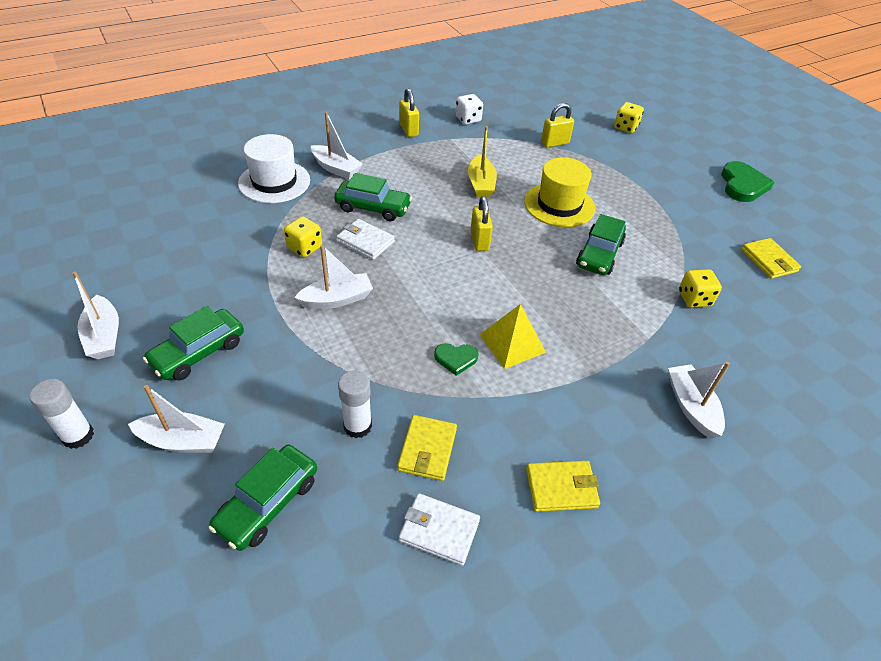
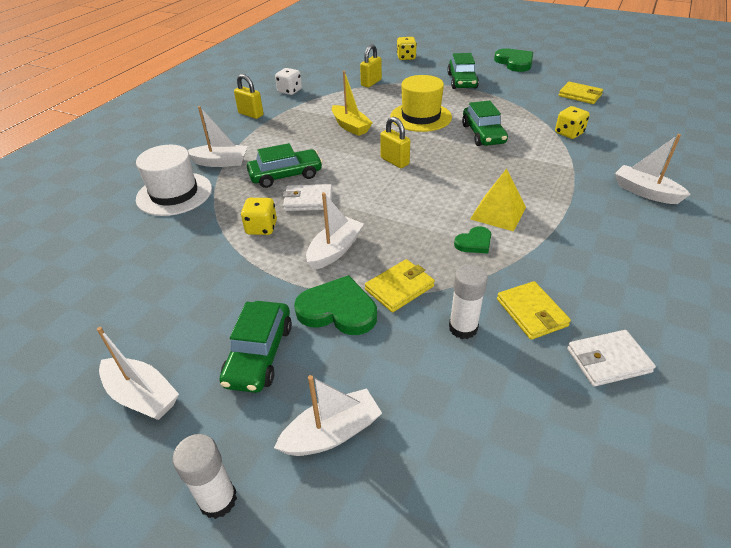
camera: 30 degrees left, 5 degrees down
(267, 503) = (466, 430): green car -> green car (462, 81)
(284, 351) = (338, 310): none -> green heart
(561, 488) = (641, 282): yellow wallet -> yellow wallet (399, 288)

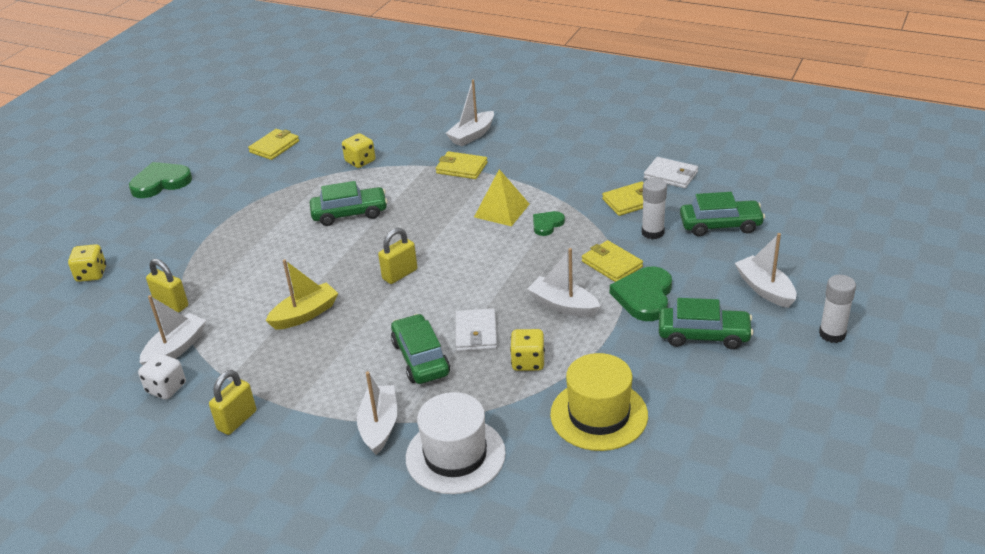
camera: 90 degrees left, 5 degrees down
(142, 396) = (764, 396): white boat -> white boat (176, 349)
(420, 117) = (294, 257): yellow hat -> yellow hat (599, 415)
(462, 81) = (200, 225): green car -> green car (720, 225)
(474, 243) = (547, 224): green heart -> green heart turned 105 degrees counterclockwise
(574, 187) = (461, 168): none -> yellow wallet
(608, 360) = (670, 175): white wallet -> white wallet turned 45 degrees counterclockwise

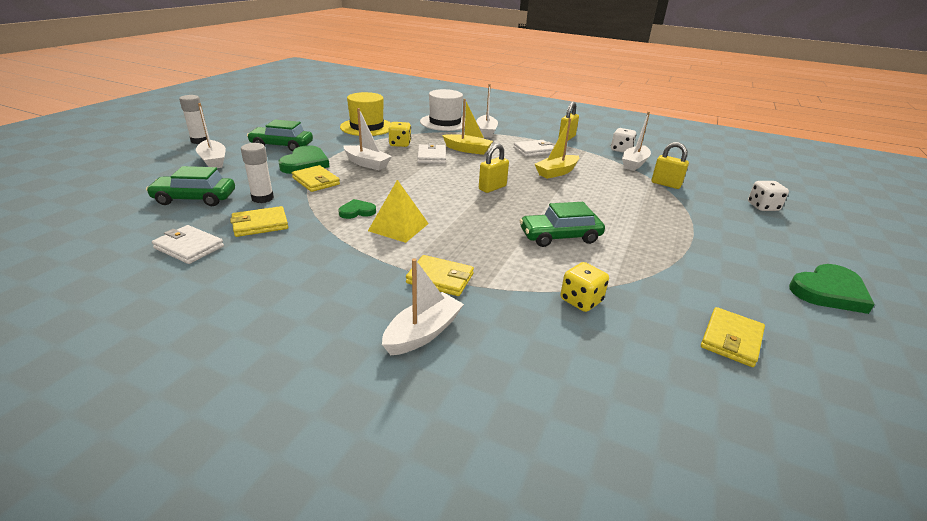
camera: 175 degrees right, 5 degrees down
(91, 274) = (763, 207): yellow dice -> white dice
(315, 368) = (534, 150): none -> white wallet
(421, 358) = (467, 150): green car -> yellow boat
(547, 224) = (357, 211): green heart -> green heart turned 150 degrees counterclockwise

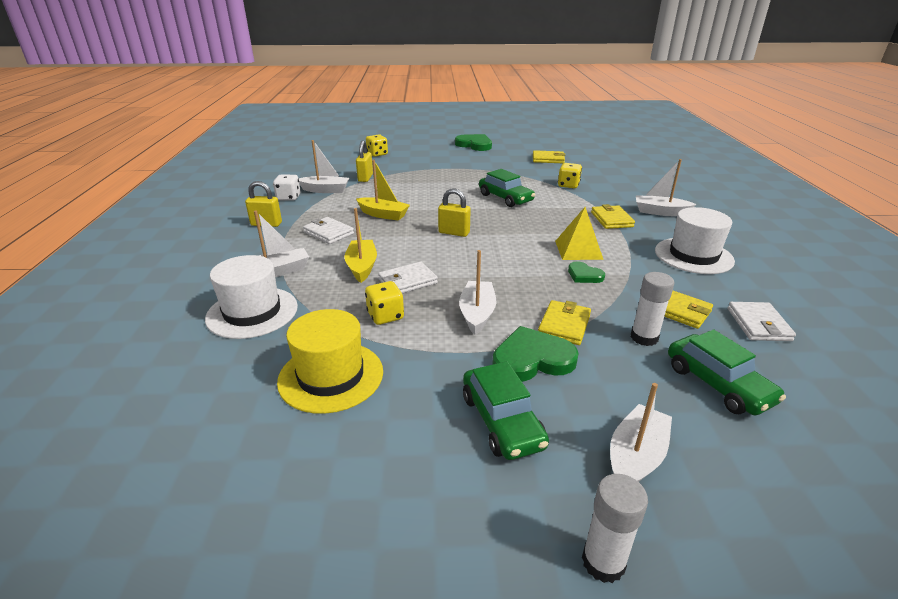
camera: 115 degrees left, 0 degrees up
(304, 284) = (693, 255): none -> white hat
(763, 207) = (377, 154): white dice -> yellow dice

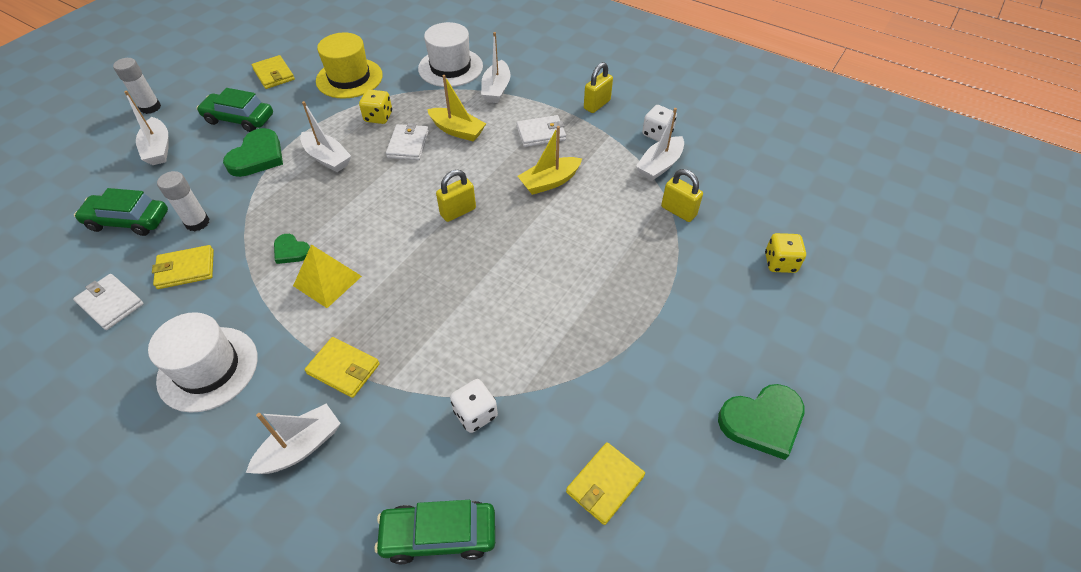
camera: 125 degrees right, 20 degrees up
(505, 198) = (499, 307): green car -> green car (439, 535)
(564, 325) = (261, 192): yellow wallet -> yellow wallet (274, 74)
(568, 185) = (475, 414): yellow dice -> white dice
(584, 275) = (291, 251): green heart -> green heart turned 135 degrees counterclockwise

